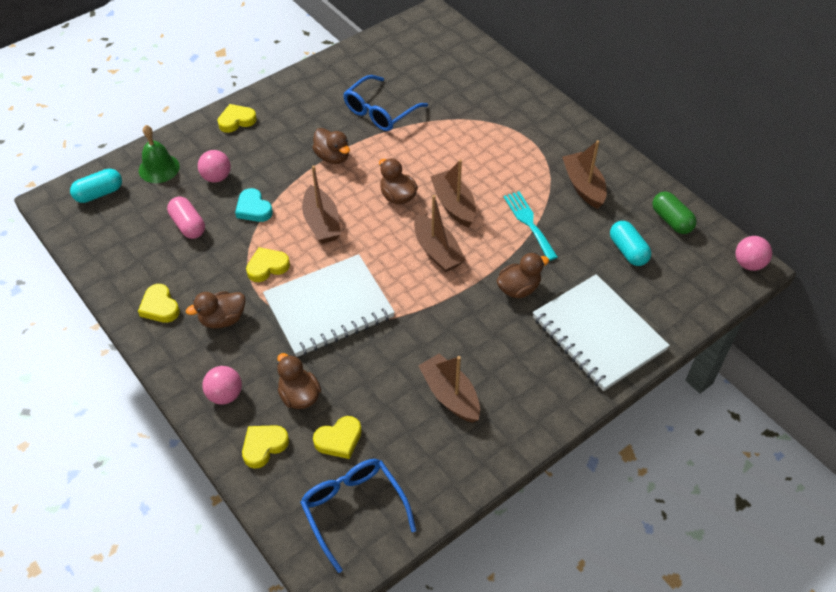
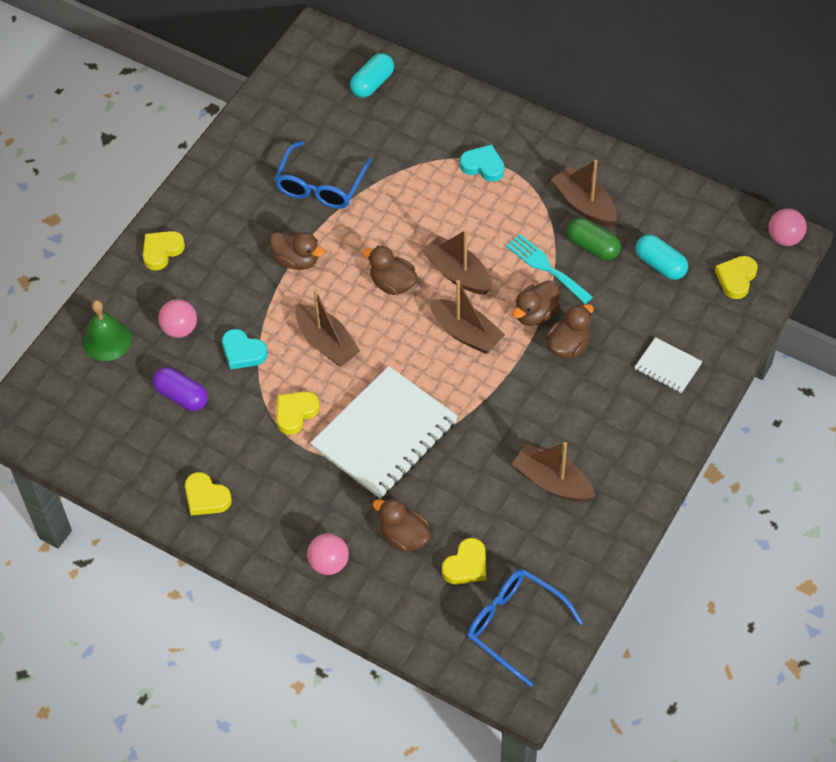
camera: 20 degrees left, 5 degrees up
(99, 193) = (57, 394): turquoise capsule -> turquoise capsule (372, 83)
(188, 225) = (181, 396): pink capsule -> purple capsule
(222, 319) = (281, 487): brown duck -> brown duck (535, 314)
(264, 446) = (396, 599): yellow heart -> yellow heart (736, 278)
(514, 135) = (483, 166): none -> turquoise heart
(598, 334) = (667, 366): white notebook -> white notebook, size x0.47
(671, 220) = (690, 214): green capsule -> green capsule (593, 247)

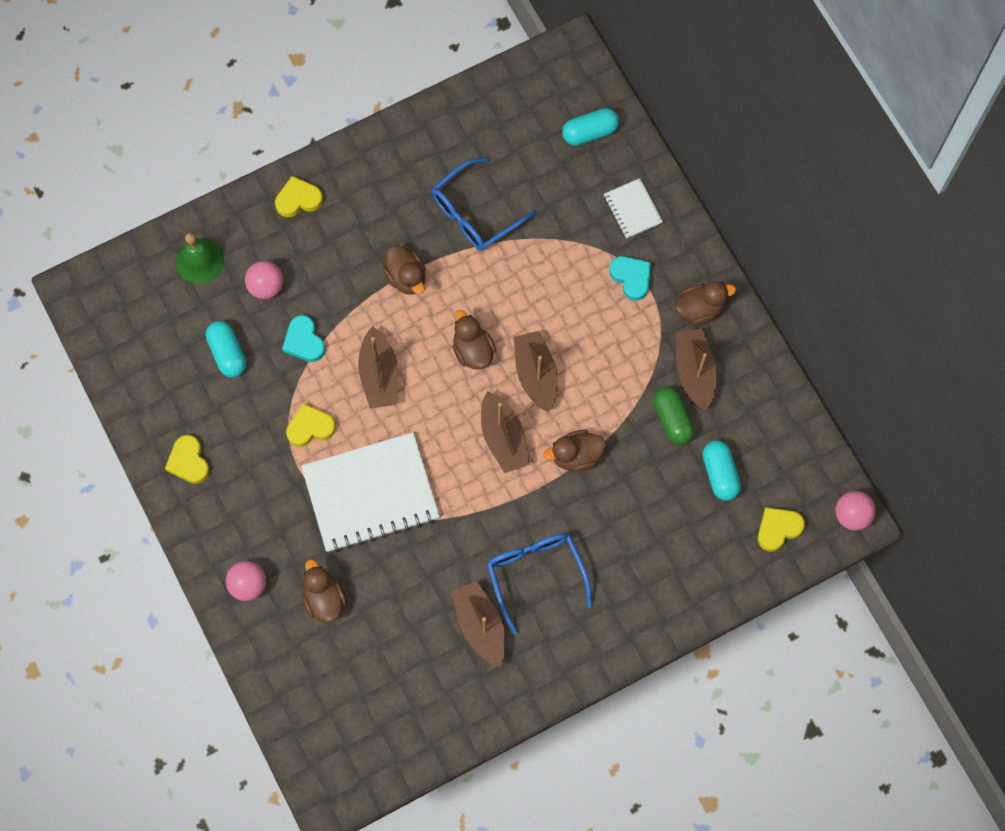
camera: 30 degrees right, 15 degrees up
(181, 396) = (227, 353): purple capsule -> turquoise capsule
(466, 565) = (357, 657): yellow heart -> none
(514, 625) = (360, 736): blue glasses -> blue glasses (536, 575)
(546, 267) = (617, 415): turquoise fork -> none
(568, 345) = (583, 504): brown duck -> brown duck (699, 309)
(667, 366) = (655, 578): white notebook -> white notebook (632, 209)

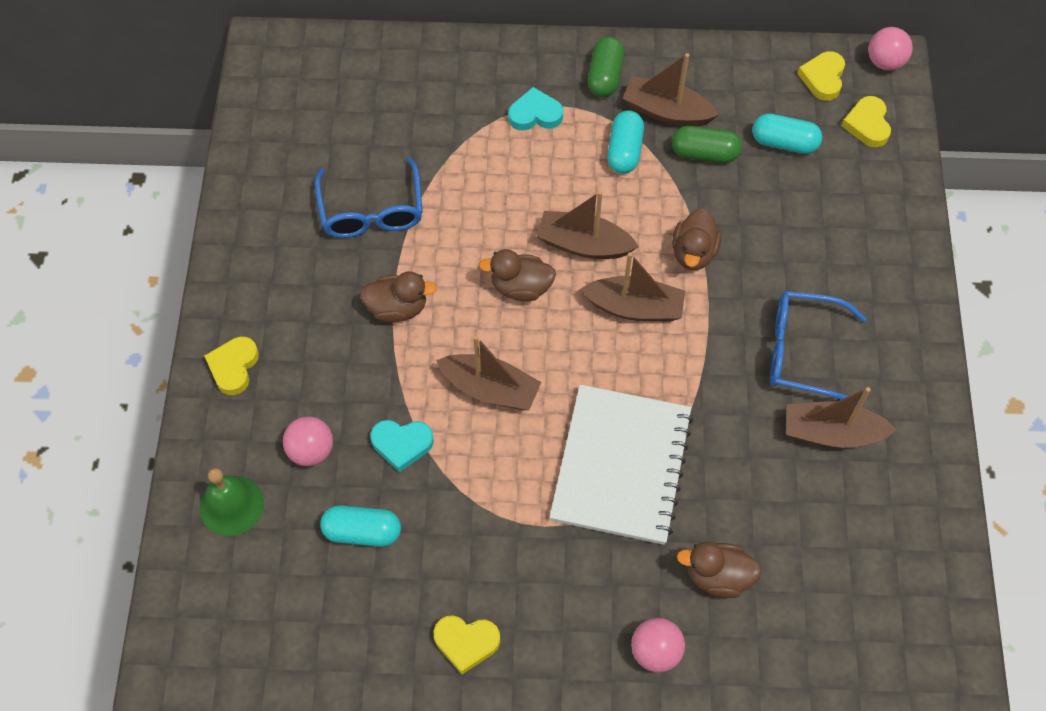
camera: 60 degrees left, 10 degrees down
(310, 427) = (506, 489): yellow heart -> yellow heart (823, 78)
(590, 132) = (359, 73): turquoise capsule -> turquoise capsule (624, 151)
(632, 209) = (464, 78): white notebook -> none
(699, 309) = (605, 76): brown duck -> green capsule

